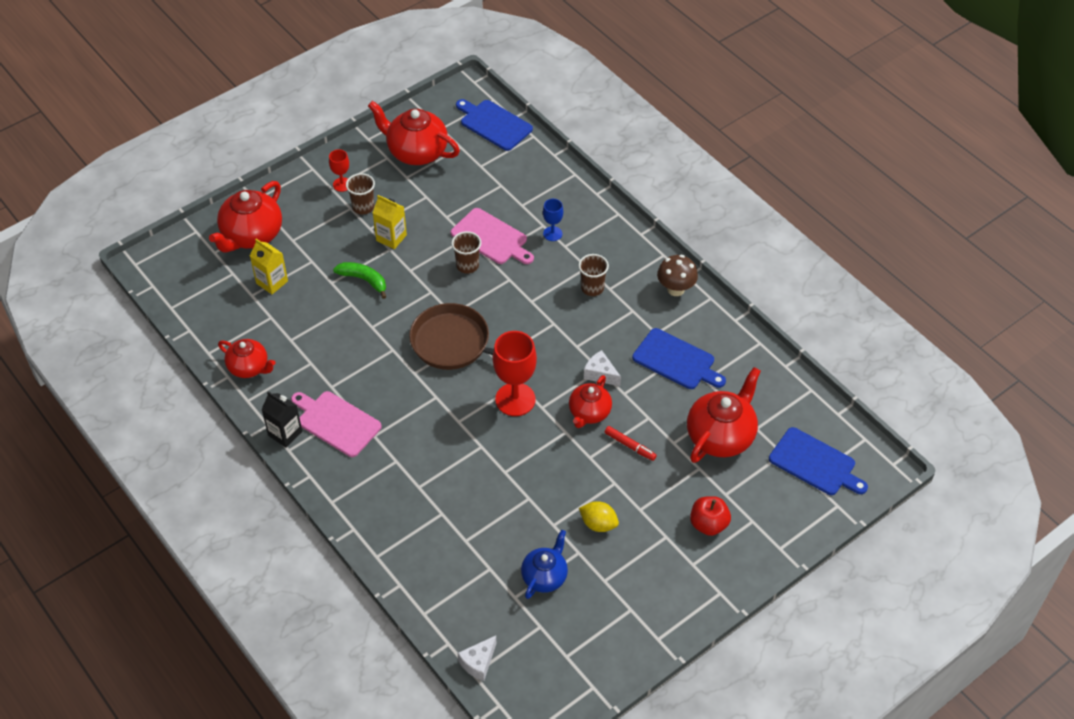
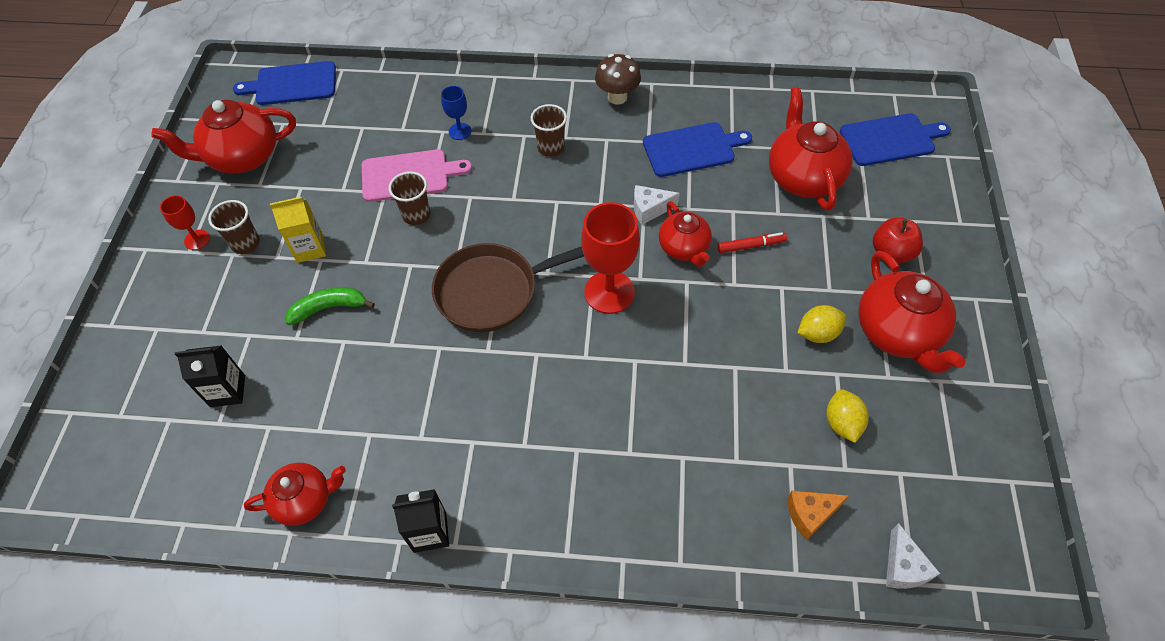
camera: 45 degrees left, 5 degrees up
(251, 235) = (147, 364): red teapot -> red teapot (898, 333)
(272, 282) = (227, 391): yellow carton -> black carton
(336, 422) = (470, 468): pink cutting board -> none
(467, 598) = (810, 514): none -> orange cheese
(545, 576) = (842, 423): blue teapot -> yellow lemon

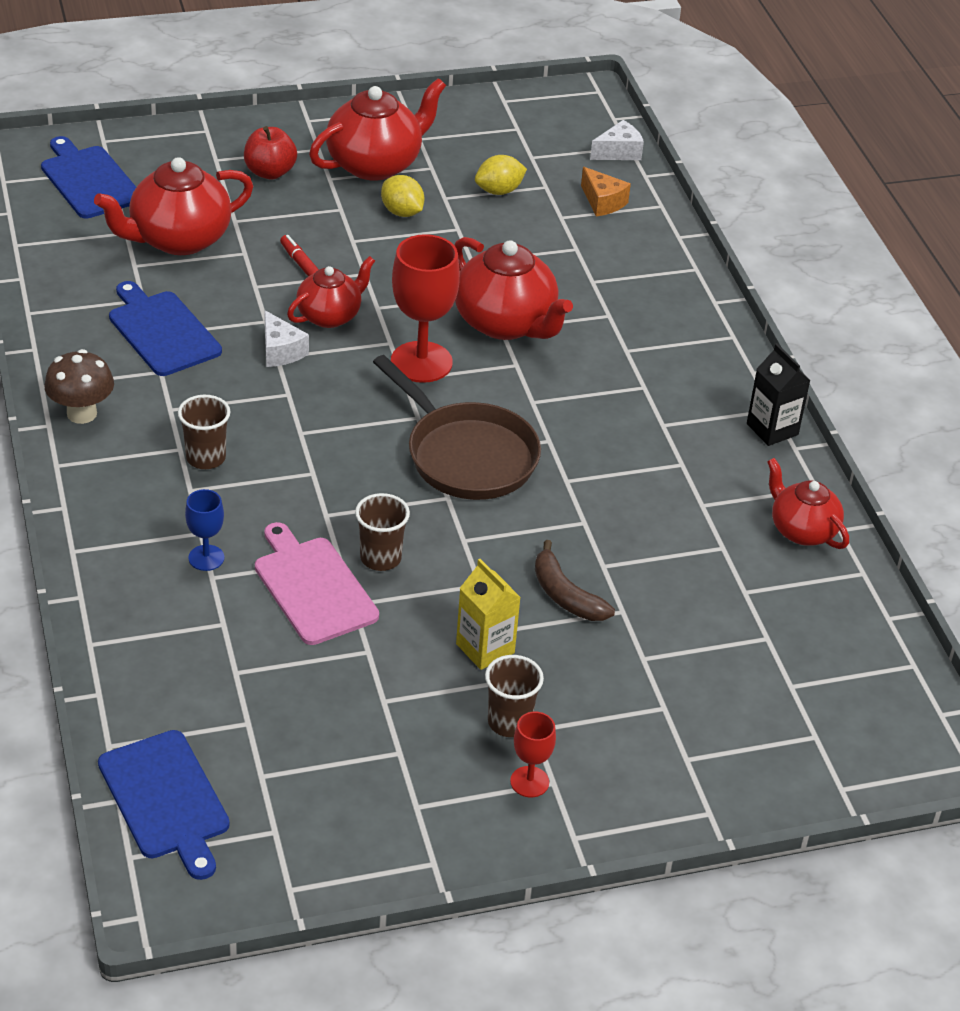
camera: 115 degrees left, 15 degrees down
(227, 391) = (725, 646): black carton -> none
(242, 157) = (353, 797): red teapot -> red teapot (506, 323)
(329, 308) = (565, 595): green banana -> brown banana

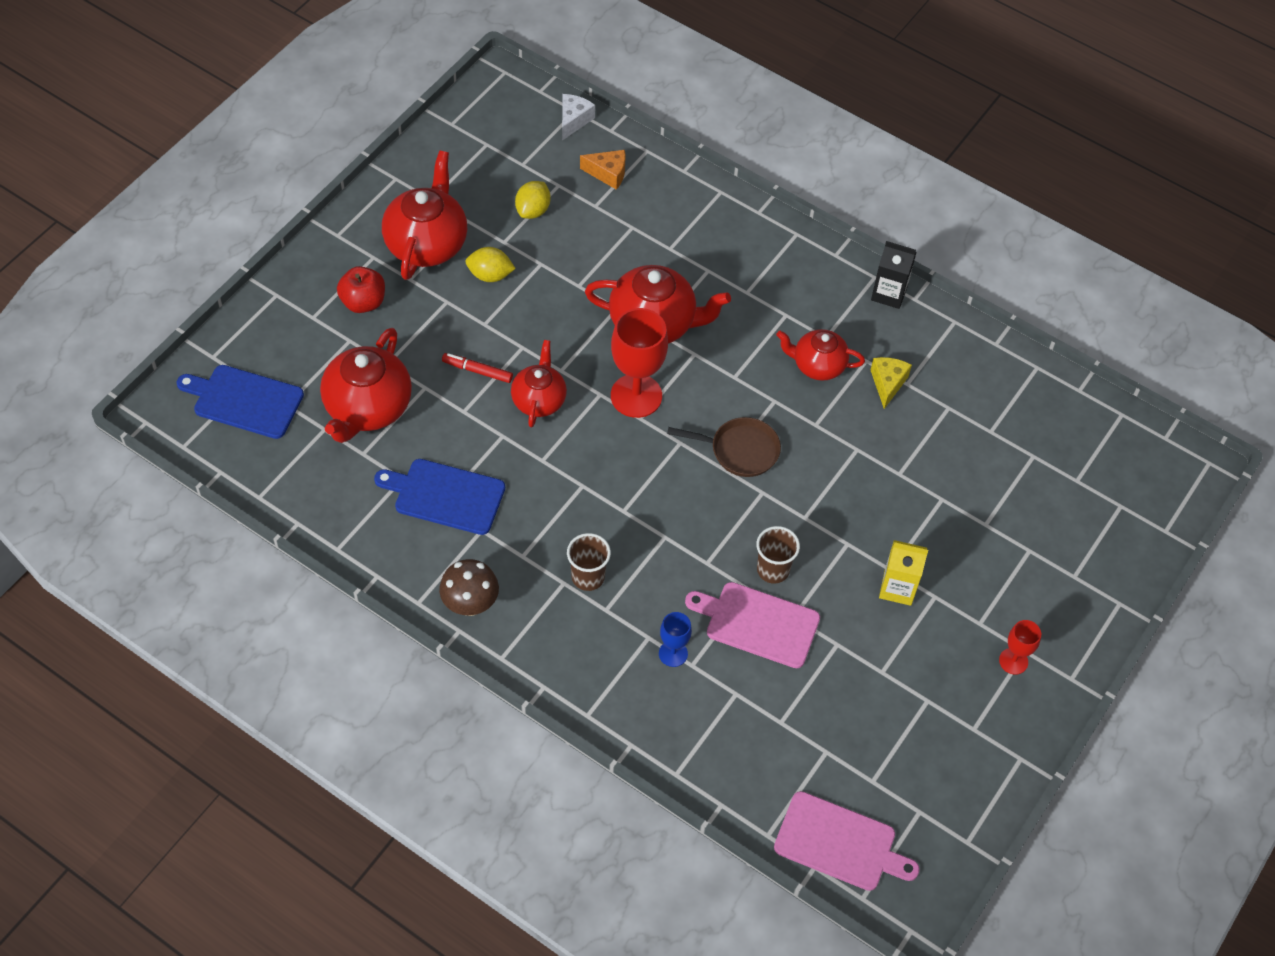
camera: 40 degrees left, 15 degrees up
(165, 799) = (839, 843): blue cutting board -> pink cutting board
(280, 351) = (539, 454): white cheese -> none
(466, 455) = (740, 450): brown pan -> brown pan, size x0.64
(509, 722) = (962, 629): brown cup -> none
(565, 595) = (901, 513): brown banana -> none
(681, 493) = (887, 384): none -> yellow cheese
(802, 530) = (977, 360): red teapot -> red teapot (817, 365)

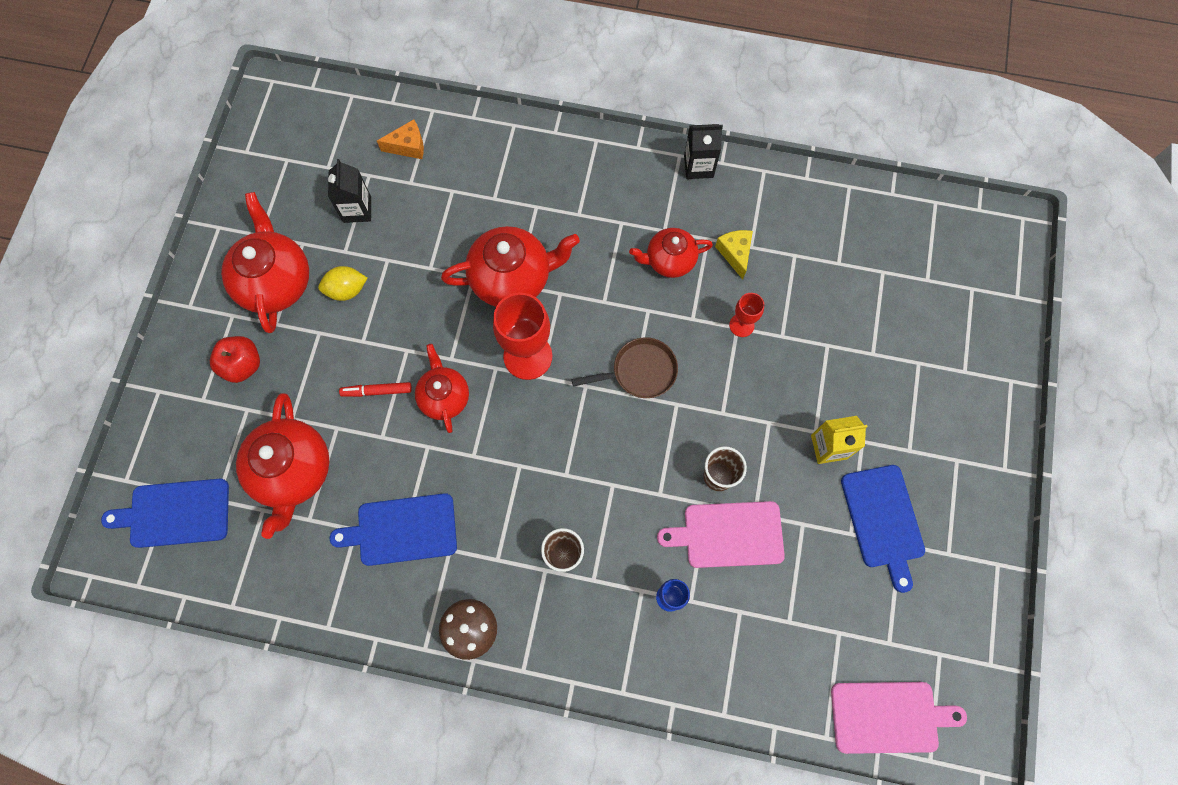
camera: 20 degrees left, 15 degrees up
(533, 210) = (357, 209): yellow lemon -> black carton
(573, 120) = (355, 105): white cheese -> none
(921, 673) = (883, 520): none -> blue cutting board
(1013, 661) = (952, 474): red goblet -> red goblet (741, 325)

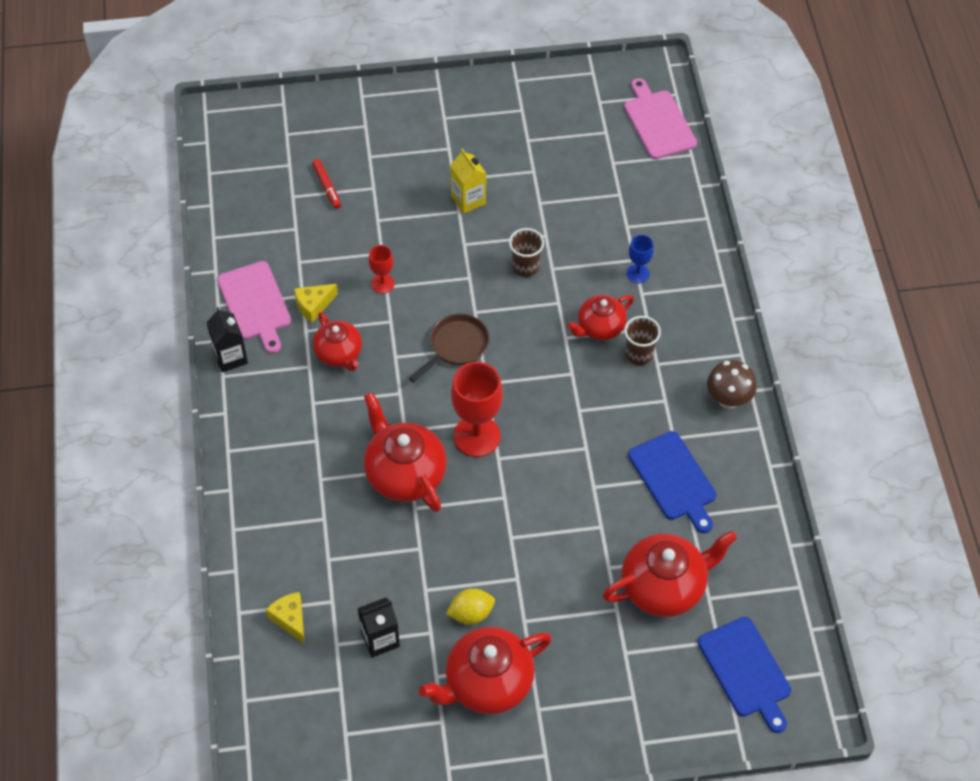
camera: 110 degrees left, 15 degrees down
(243, 365) = (584, 675): red apple -> none
(346, 290) = (471, 613): yellow lemon -> yellow lemon turned 75 degrees counterclockwise
(377, 391) = (560, 547): red marker -> red marker (327, 187)
(408, 146) = (290, 619): orange cheese -> yellow cheese
(444, 397) = (542, 489): red teapot -> red teapot (599, 327)
(640, 371) = (456, 346): brown pan -> brown pan turned 75 degrees clockwise
(728, 534) = (570, 248): pink cutting board -> pink cutting board (255, 304)
(883, 520) = (513, 153): blue cutting board -> none

